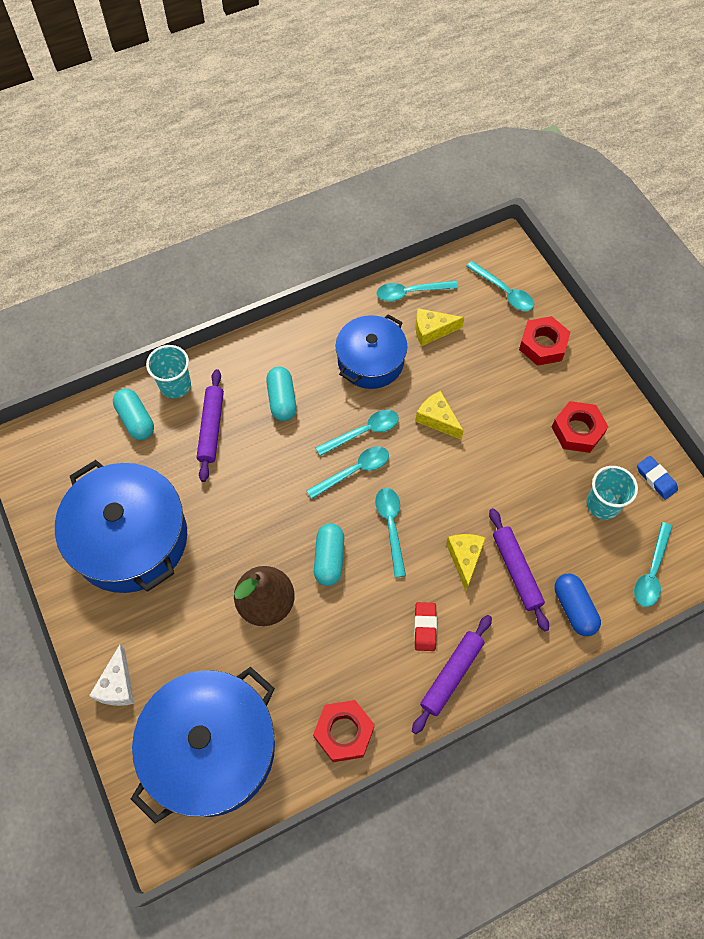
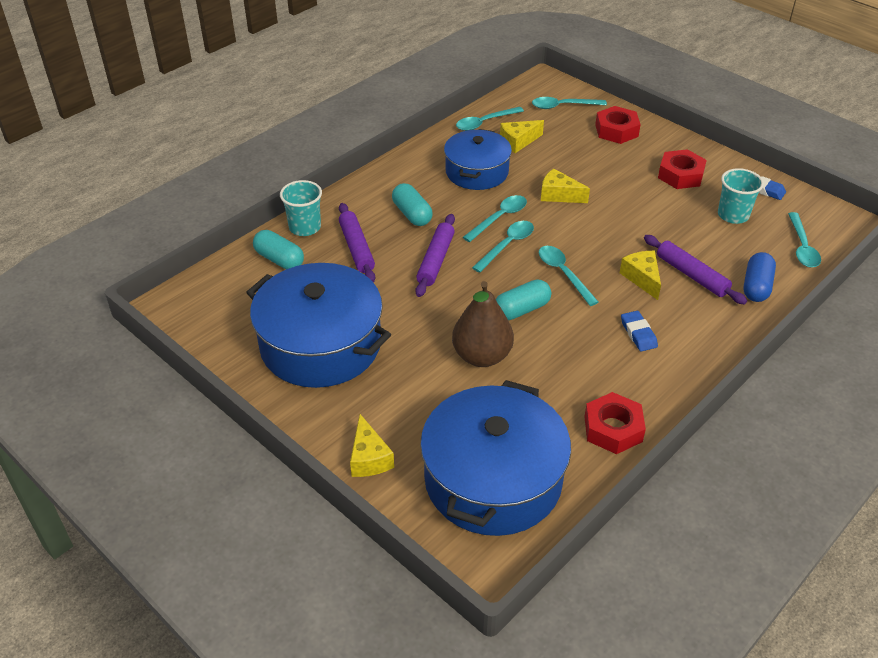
camera: 20 degrees left, 20 degrees down
(117, 685) = (369, 458): white cheese -> yellow cheese
(329, 559) = (521, 309): turquoise capsule -> turquoise capsule turned 75 degrees clockwise
(425, 627) = (638, 333): red eraser -> blue eraser
(451, 675) = (683, 360): purple rolling pin -> purple rolling pin (435, 260)
(504, 292) = (563, 106): turquoise spoon -> turquoise spoon turned 150 degrees clockwise
(574, 608) = (756, 287): blue capsule -> blue capsule turned 60 degrees clockwise

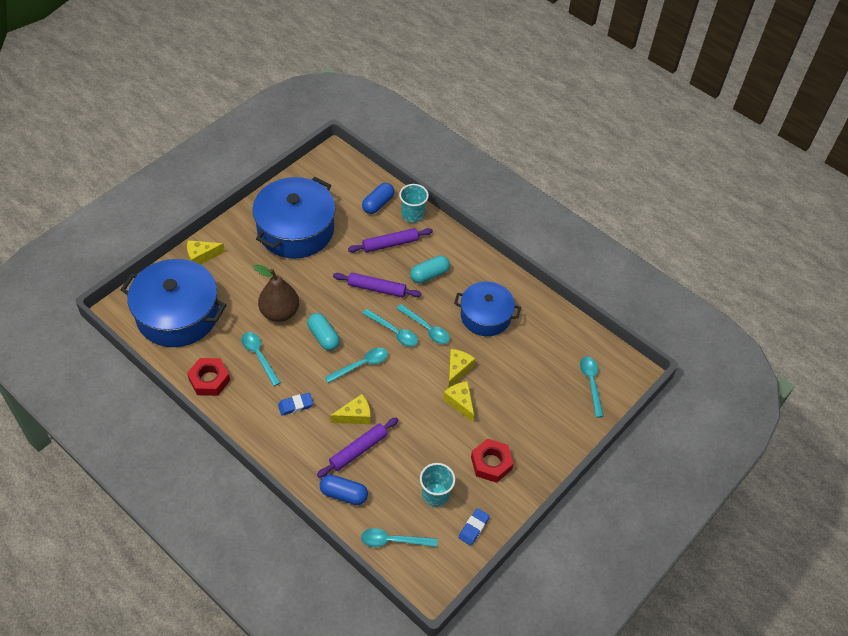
camera: 85 degrees right, 10 degrees up
(279, 259) = (378, 204): turquoise capsule -> blue capsule
(484, 123) = (557, 324): turquoise spoon -> turquoise spoon (259, 356)
(518, 142) = (530, 346): yellow cheese -> yellow cheese (460, 402)
(616, 130) = (556, 421): red nut -> none

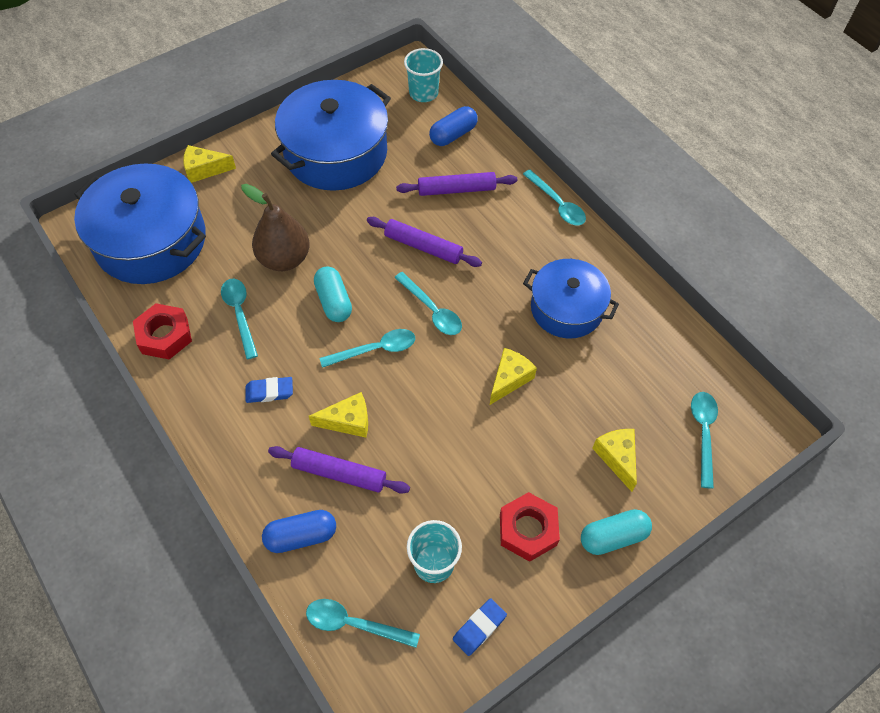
camera: 15 degrees right, 5 degrees up
(344, 494) = (301, 536): blue capsule -> blue capsule turned 45 degrees counterclockwise
(358, 450) = (339, 473): purple rolling pin -> purple rolling pin turned 45 degrees clockwise
(412, 215) = (496, 155): turquoise cup -> turquoise cup (423, 93)
(426, 328) = (478, 312): turquoise spoon -> turquoise spoon (557, 204)
(429, 275) = (500, 239): turquoise capsule -> turquoise capsule (613, 537)
(460, 402) = (502, 428): yellow cheese -> yellow cheese (617, 458)

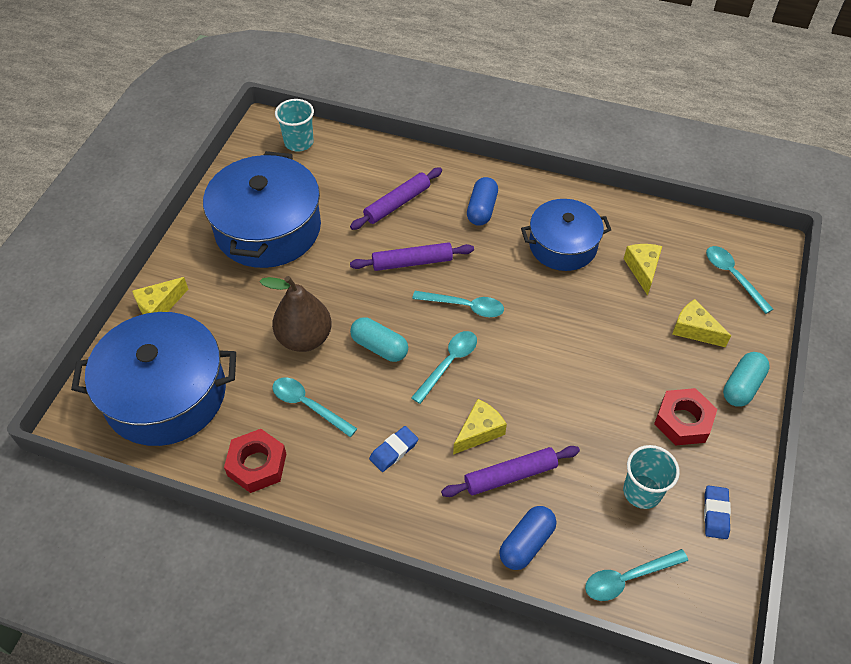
camera: 35 degrees left, 5 degrees down
(453, 135) = (354, 163): blue capsule -> blue capsule (481, 209)
(509, 379) = (570, 322): yellow cheese -> yellow cheese (642, 269)
(557, 204) = (485, 173): turquoise spoon -> none

